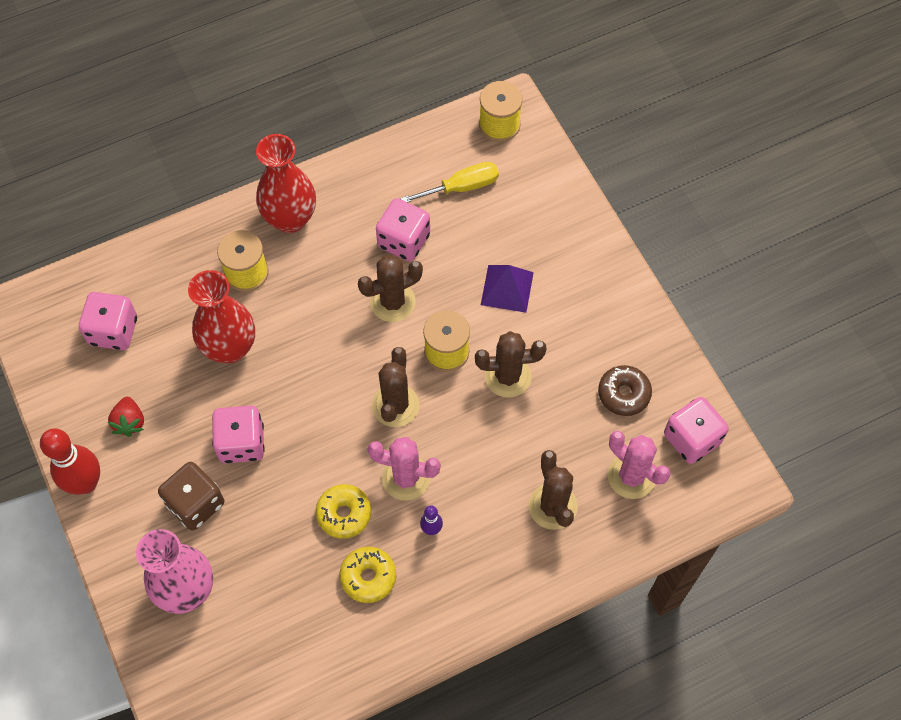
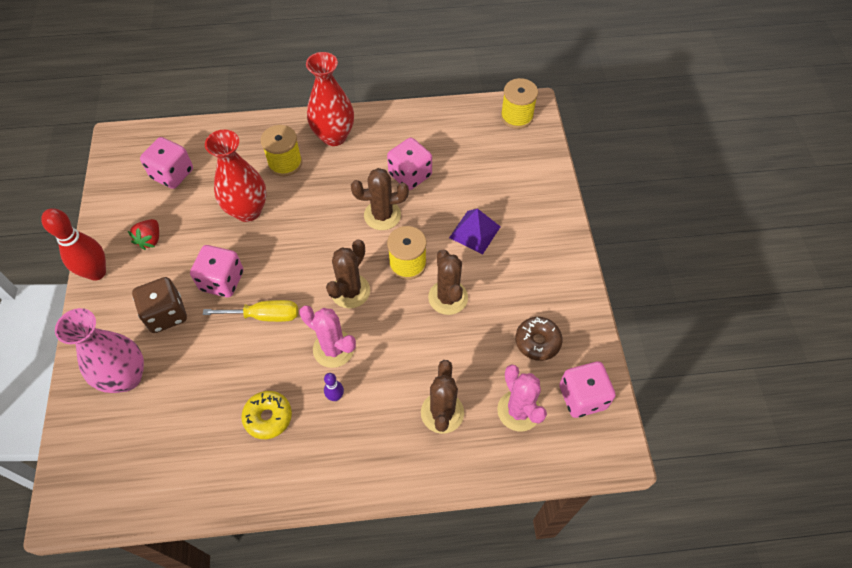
camera: 20 degrees right, 5 degrees down
(344, 514) = (272, 360): yellow donut -> none
(462, 187) = (470, 151): yellow screwdriver -> yellow screwdriver (264, 316)
(508, 376) = (448, 297): brown cactus -> brown cactus turned 60 degrees clockwise

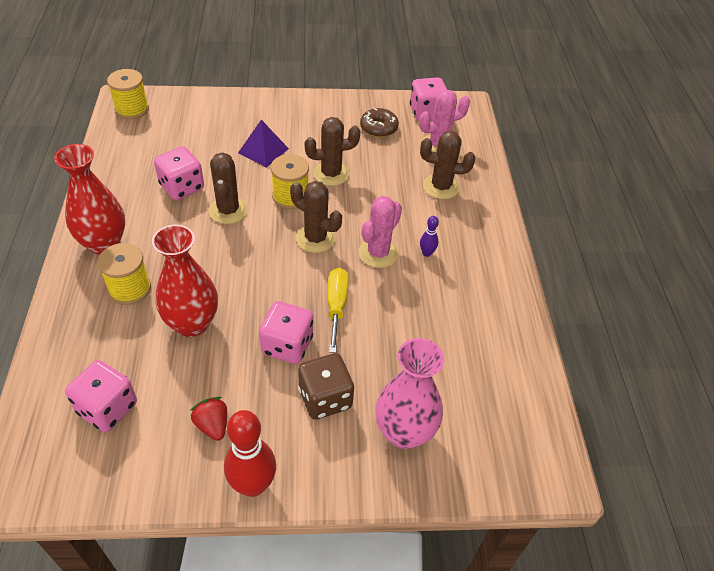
camera: 90 degrees left, 10 degrees down
(150, 240) = (212, 425): red strawberry -> red strawberry turned 135 degrees counterclockwise
(268, 417) = (448, 302): yellow donut -> none

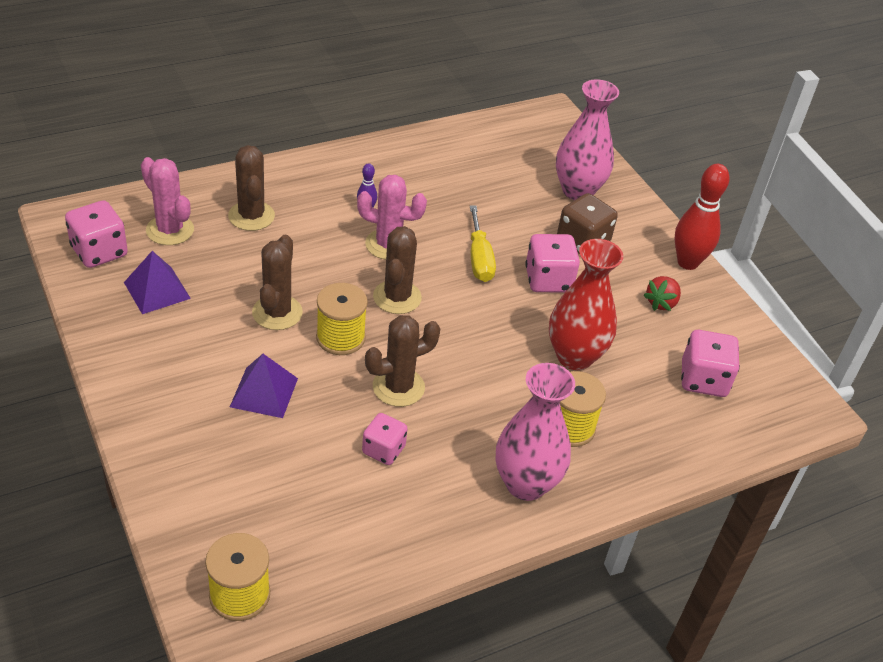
camera: 115 degrees left, 5 degrees down
(104, 244) = (525, 484): red vase -> pink vase
(182, 187) = (383, 450): pink dice -> pink dice, size x0.67
(331, 174) = (277, 313): brown cactus -> brown cactus turned 45 degrees clockwise
(336, 306) = (479, 258): yellow screwdriver -> yellow screwdriver turned 75 degrees counterclockwise
(378, 128) = (157, 290): brown donut -> purple pyramid

